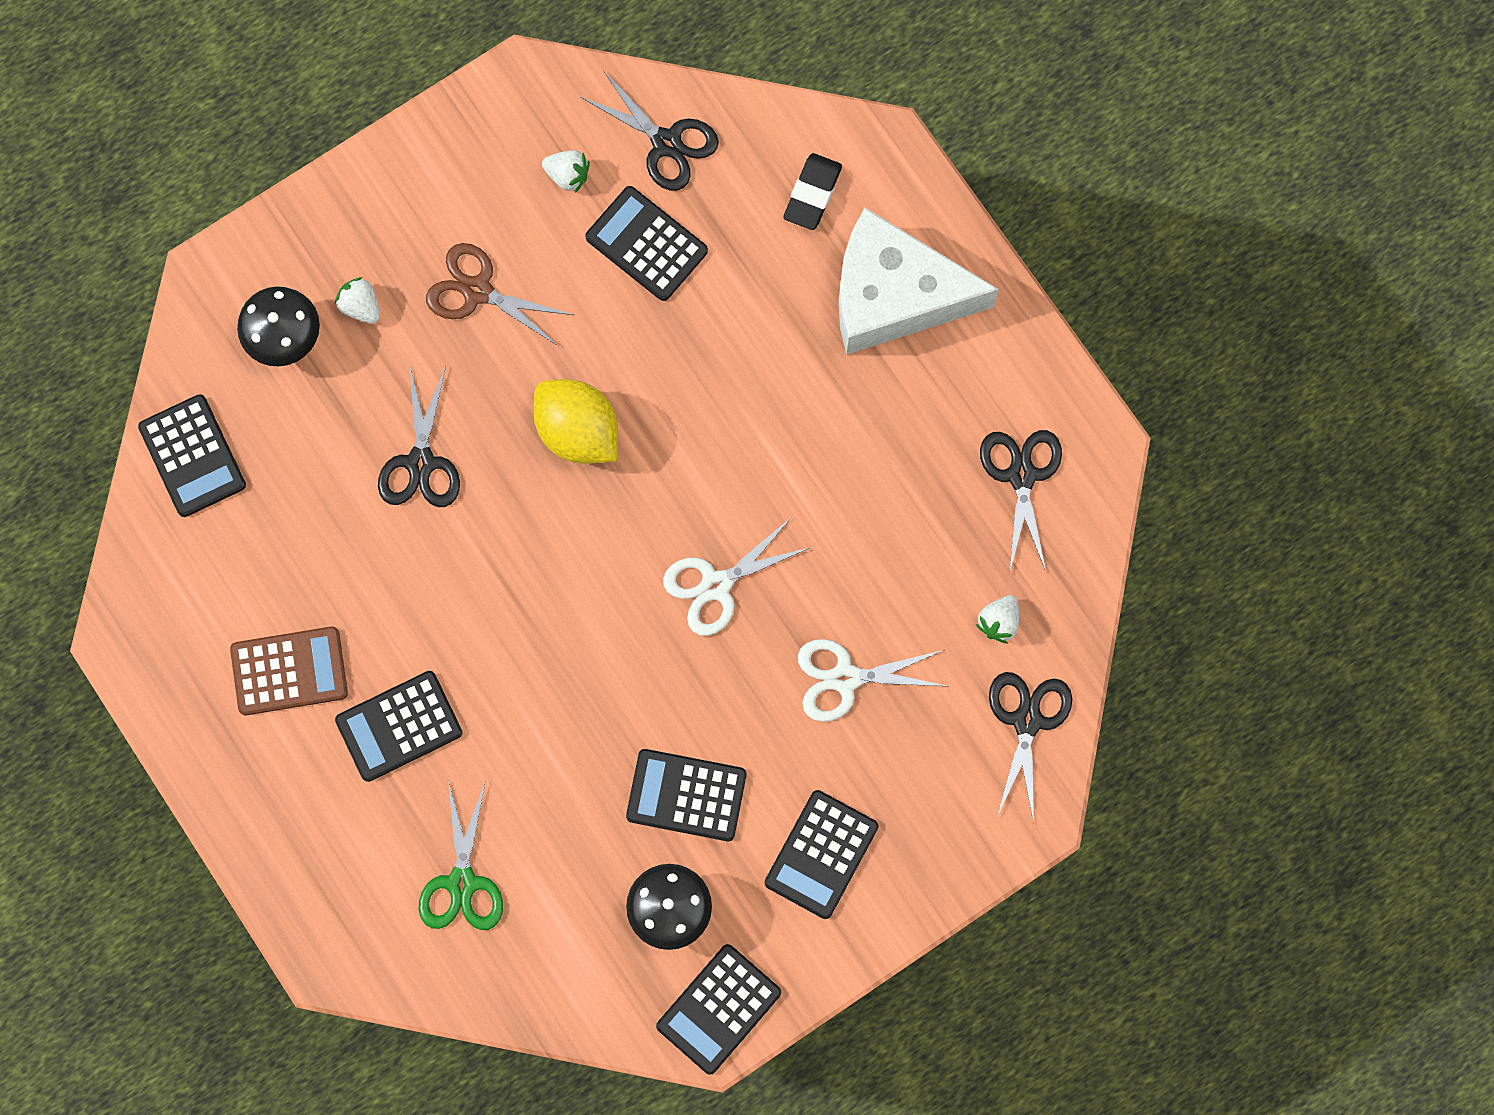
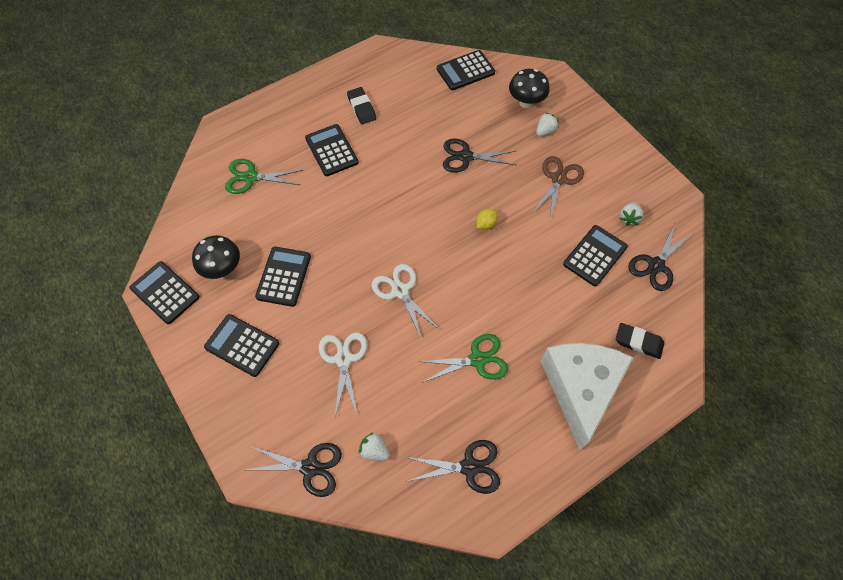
camera: 90 degrees right, 15 degrees down
(289, 671) = (361, 108): brown calculator -> black eraser
(578, 431) = (486, 224): yellow lemon -> yellow lemon, size x0.48
(845, 456) = (477, 360): none -> green scissors

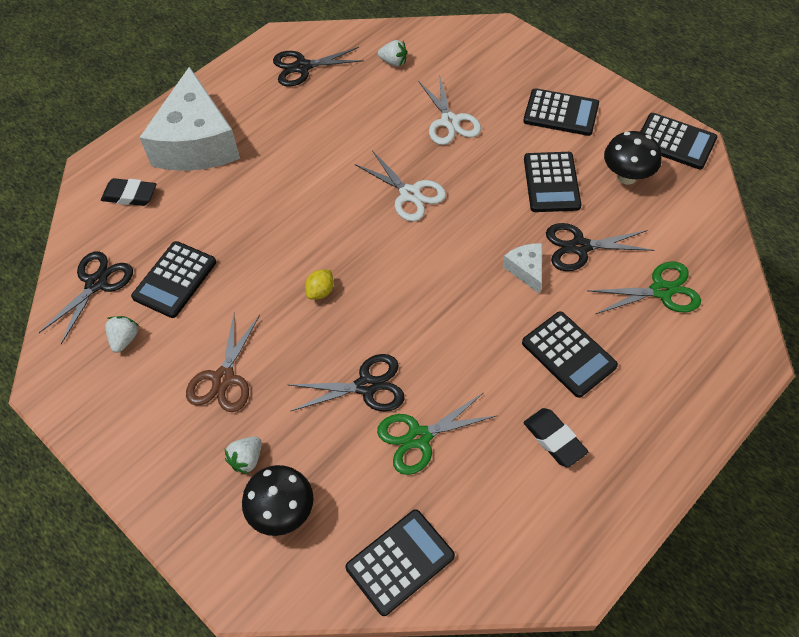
camera: 170 degrees right, 5 degrees down
(310, 467) = (448, 41): black scissors -> black scissors (580, 247)
(334, 210) = (526, 270): none -> white cheese
(477, 360) = (308, 147): green scissors -> green scissors (419, 437)

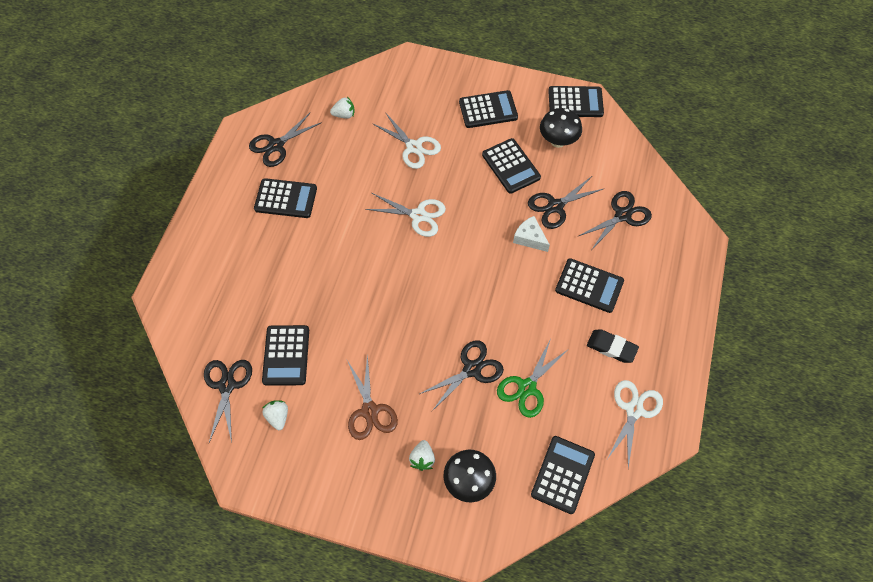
camera: 30 degrees left, 5 degrees up
(130, 195) = (206, 305): black eraser -> none
(196, 142) = (231, 241): white cheese -> none
(278, 122) = (286, 199): none -> black calculator
(320, 291) = (399, 316): yellow lemon -> none
(539, 529) = (634, 410): none -> white scissors
(661, 291) = (622, 215): green scissors -> black scissors

